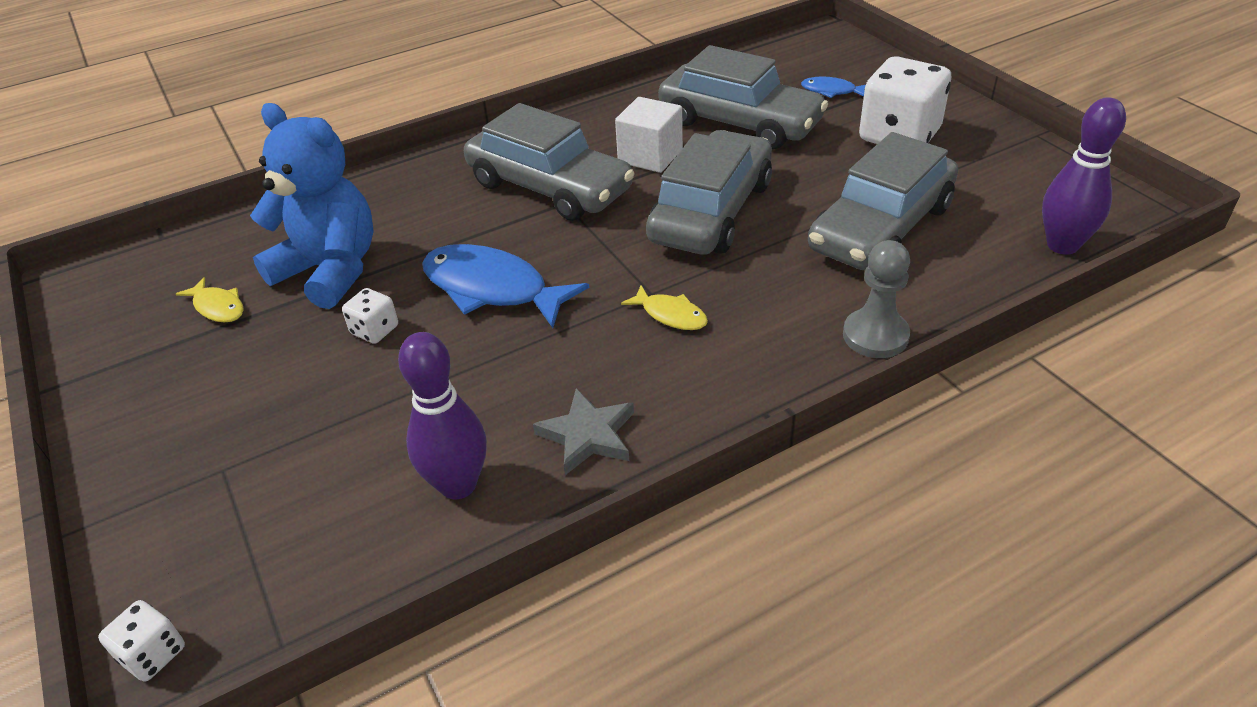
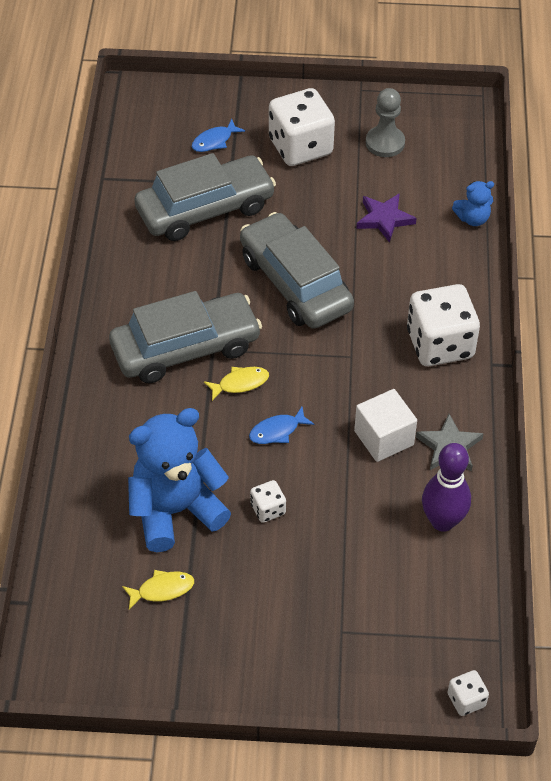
camera: 60 degrees left, 10 degrees up
(492, 289) = (277, 431): blue fish -> blue fish, size x0.50
(650, 156) = (200, 277): white cube -> white cube (384, 438)
(671, 315) = (379, 358): yellow fish -> yellow fish (240, 383)
(745, 352) = (440, 344): none -> white dice
(875, 336) = (472, 283): grey pawn -> grey pawn (385, 143)
(880, 228) = (384, 219): grey car -> purple star
(977, 290) = (472, 218): none -> blue teddy bear
(1062, 245) = (468, 159): purple bowling pin -> none

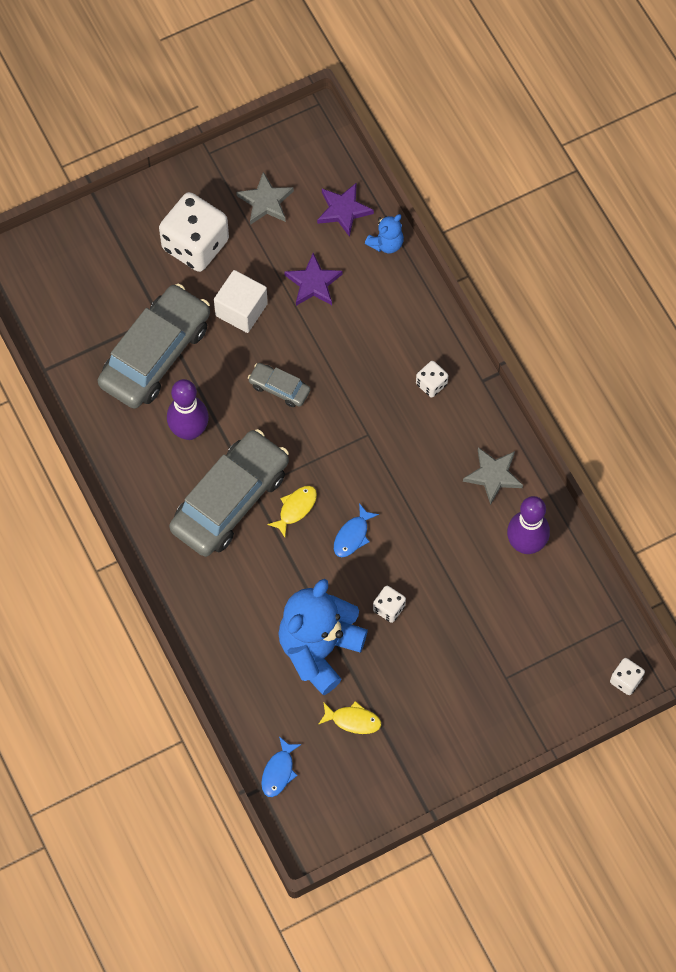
camera: 30 degrees left, 15 degrees up
(162, 589) = (353, 720): yellow fish -> yellow fish turned 60 degrees clockwise
(190, 278) = (189, 430): none -> purple bowling pin
(214, 141) = (116, 278): blue fish -> blue fish (279, 771)
(295, 283) = (279, 388): grey car -> grey car, size x0.46
(384, 438) = (439, 496): white cube -> white cube (241, 310)
(385, 143) = (265, 201): grey pawn -> grey star
(440, 344) = (431, 384): white dice -> white dice, size x0.46
(450, 178) = (343, 210): none -> purple star

